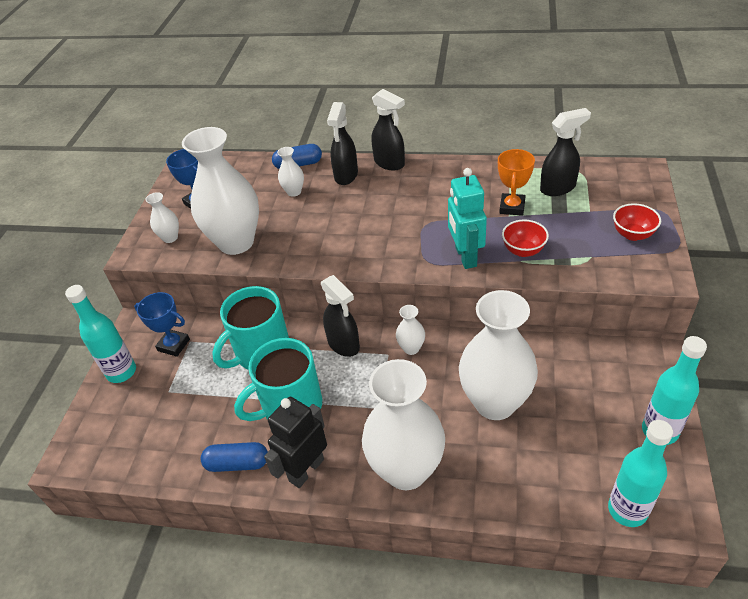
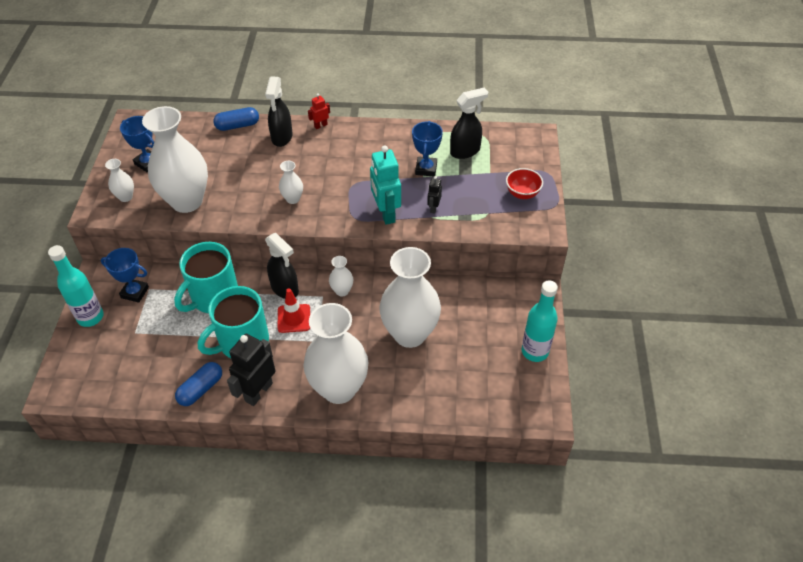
camera: 10 degrees left, 5 degrees up
(237, 463) = (201, 389): blue capsule -> blue capsule turned 45 degrees counterclockwise
(294, 192) = (235, 153): white vase -> white vase (293, 199)
(353, 380) = (294, 318): none -> red traffic cone
(389, 163) = (320, 125): black spray bottle -> red robot
(512, 207) = (426, 169): orange trophy -> blue trophy
(523, 250) = (433, 208): red bowl -> black robot
(627, 510) = (505, 410): turquoise bottle -> none

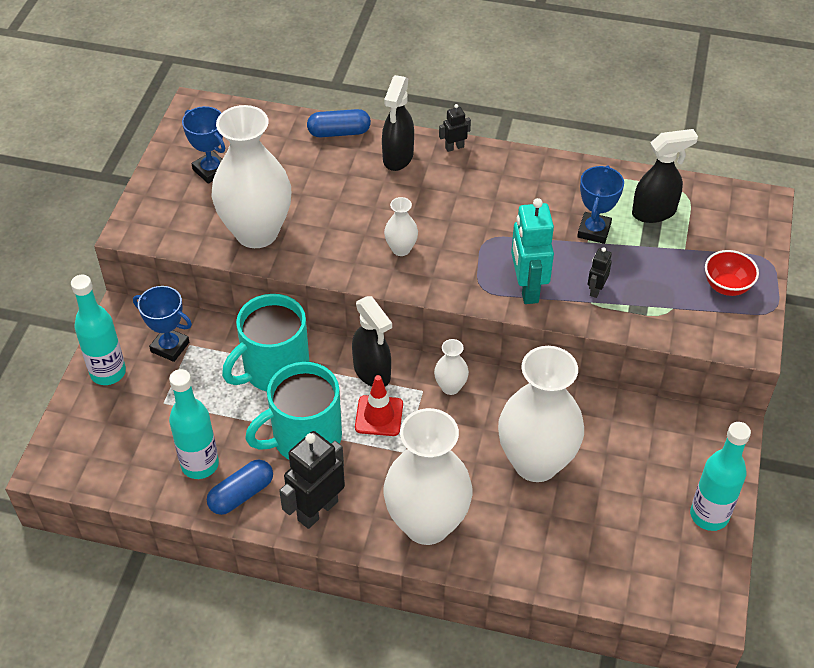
camera: 10 degrees right, 0 degrees up
(125, 197) = (176, 215): white vase -> none
(167, 373) = (200, 464): none -> turquoise bottle
(320, 125) = (454, 147): red robot -> black robot

